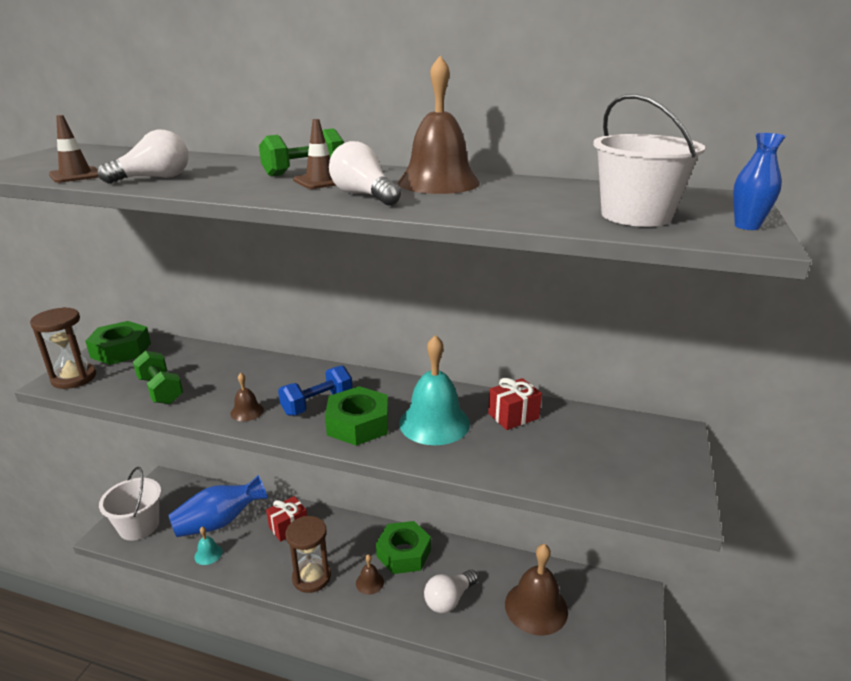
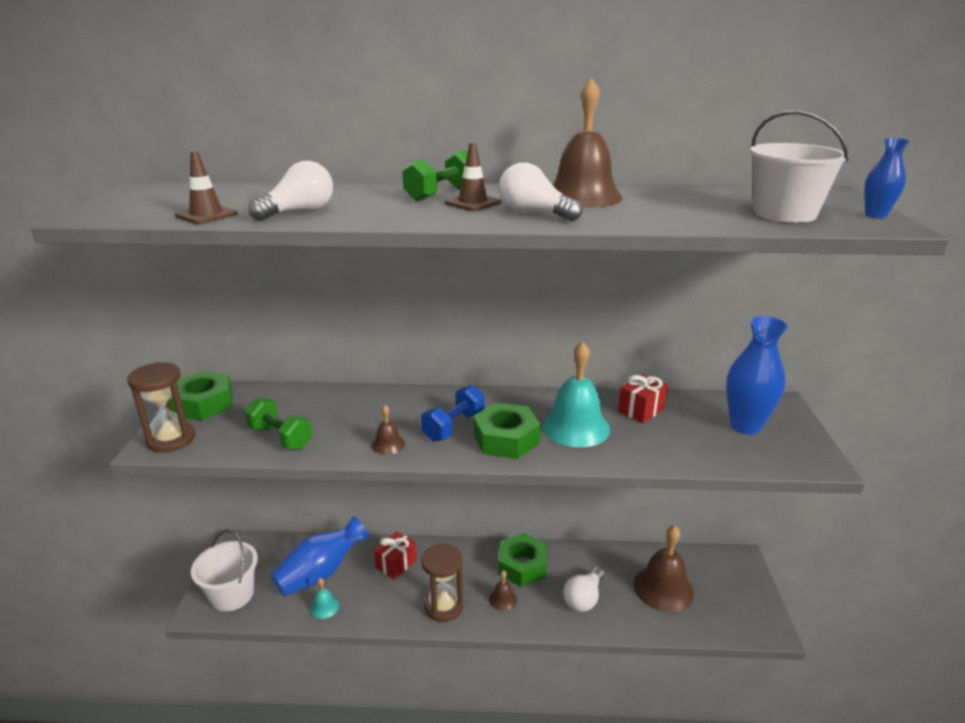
camera: 15 degrees left, 0 degrees up
(618, 451) = (745, 426): none -> blue vase

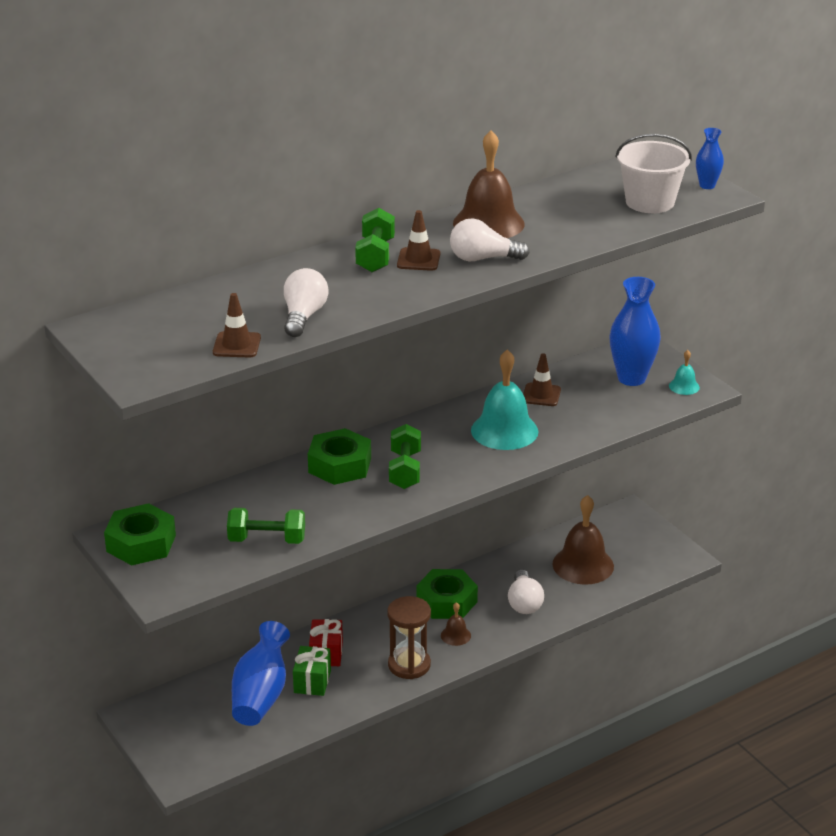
camera: 35 degrees left, 5 degrees up
(171, 439) = (167, 583): brown hourglass -> none
(232, 595) = (194, 751): white bucket -> none
(324, 607) = (299, 717): turquoise bell -> turquoise bell (684, 386)
(363, 582) = (312, 681): none -> green gift
(388, 444) = (369, 507): brown bell -> none
(454, 427) = (405, 470): blue dumbbell -> green dumbbell
(506, 439) = (460, 463): green nut -> green nut (339, 465)
(641, 410) = (541, 395): red gift -> brown traffic cone

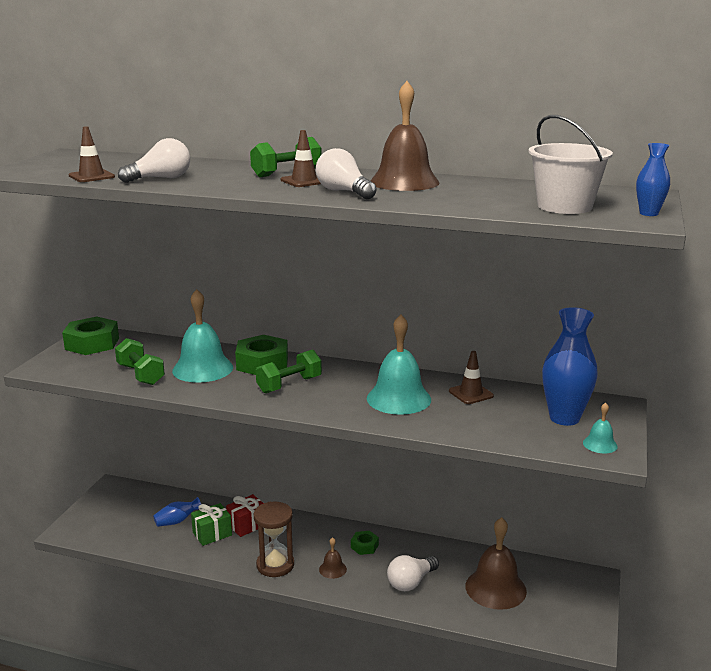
camera: 50 degrees right, 10 degrees down
(261, 695) = (177, 521): blue vase -> blue vase, size x0.51
(304, 501) = (202, 369): none -> turquoise bell
(446, 601) = (364, 546): green nut -> green nut, size x0.52

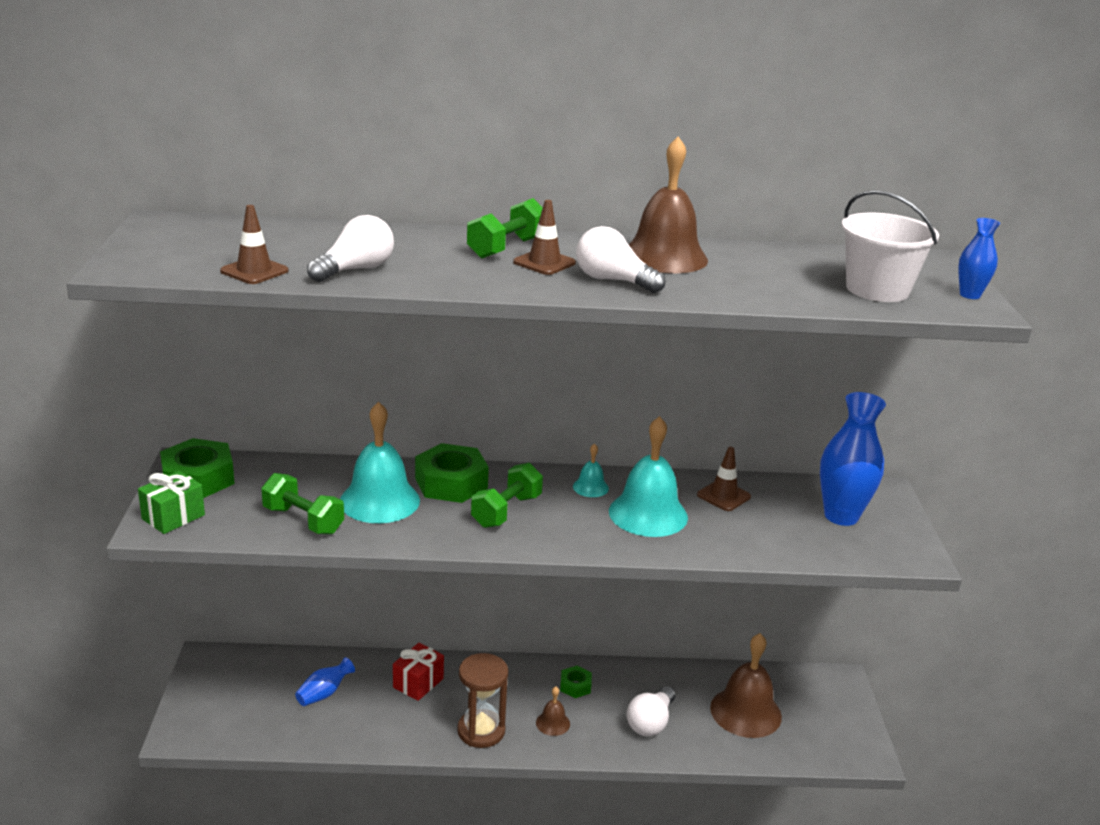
camera: 20 degrees left, 5 degrees up
(212, 534) = (379, 703): green gift -> green gift (173, 517)
(600, 444) = (896, 545): turquoise bell -> turquoise bell (590, 487)

